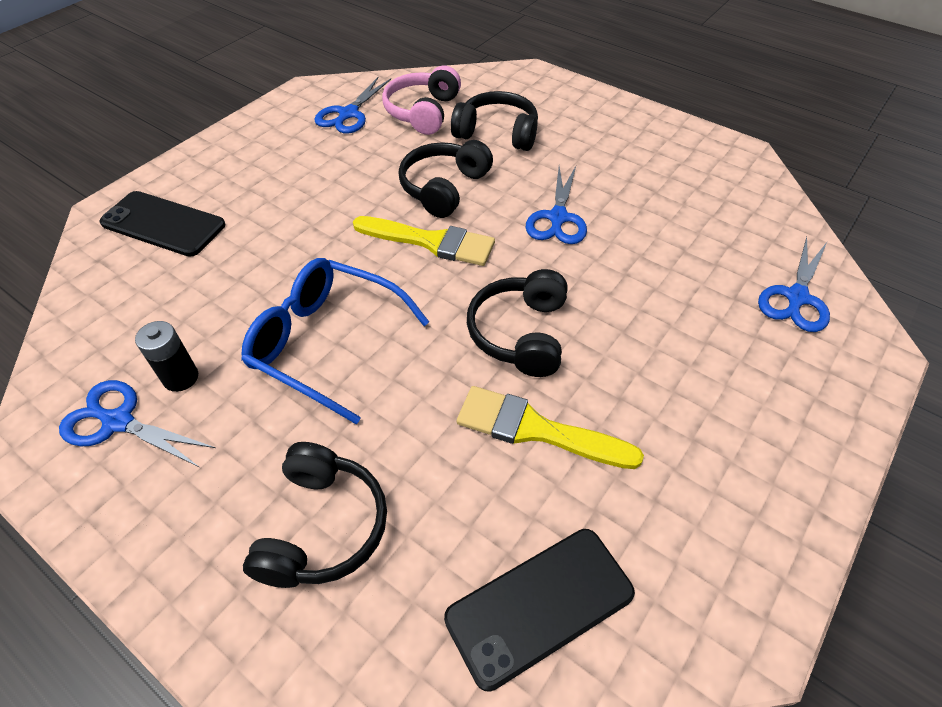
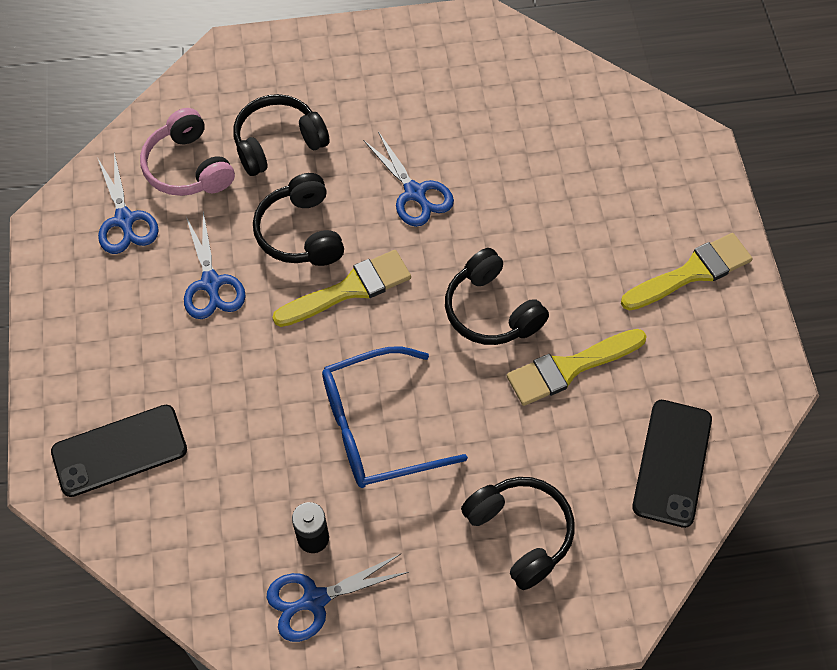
camera: 45 degrees left, 10 degrees up
(755, 447) = (691, 272): none -> yellow brush
(796, 297) = (625, 138): blue scissors -> blue scissors (211, 283)

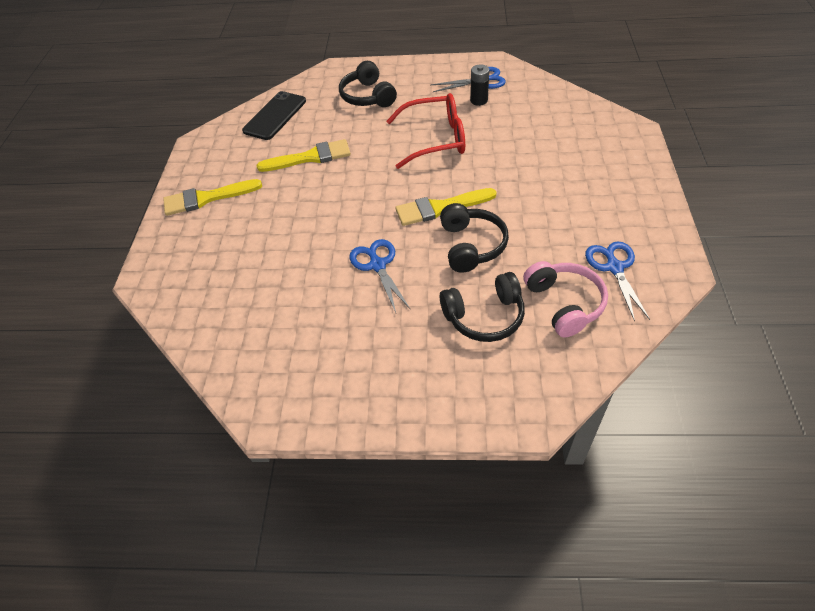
camera: 165 degrees left, 10 degrees down
(119, 450) = (594, 139): black phone -> none
(211, 283) = (540, 219): blue scissors -> none
(376, 428) = (435, 139): blue glasses -> red glasses
(491, 310) = (347, 188): black headphones -> none

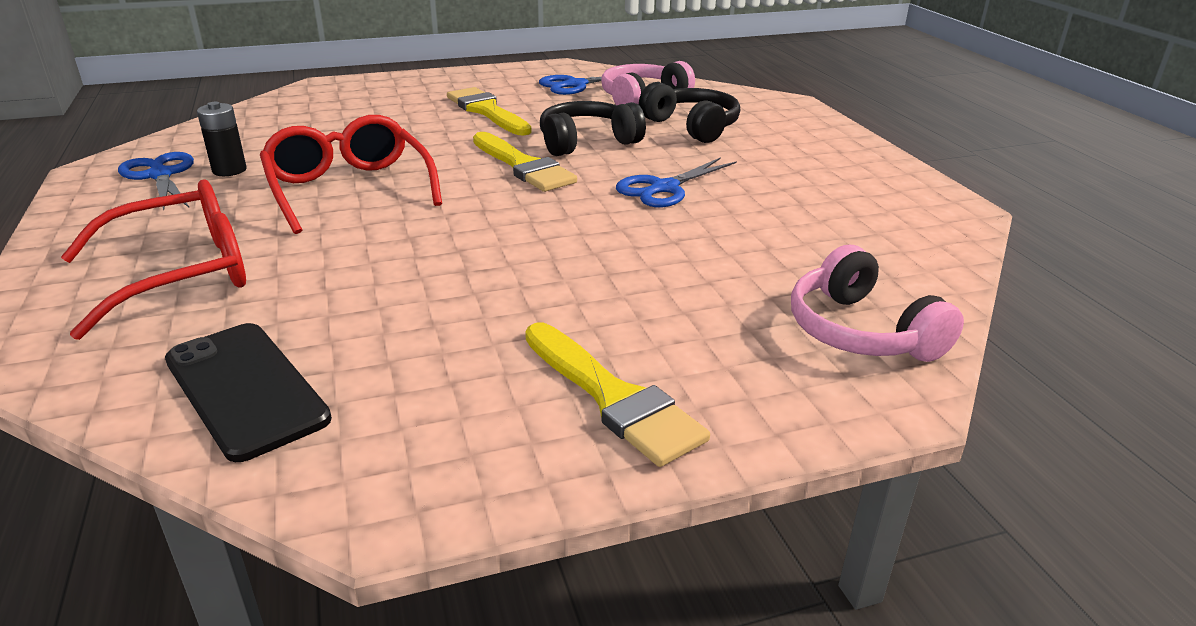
camera: 115 degrees left, 20 degrees down
(189, 290) = (860, 331): none -> pink headphones
(275, 116) = (246, 389): black phone -> black phone turned 45 degrees clockwise
(310, 157) = (423, 295): yellow brush -> yellow brush (487, 111)
(368, 96) = (182, 273): black headphones -> red glasses

